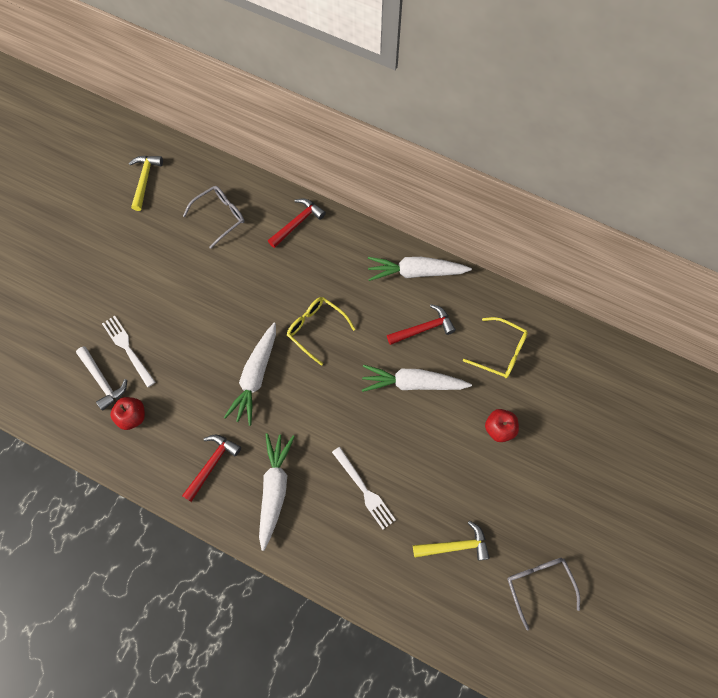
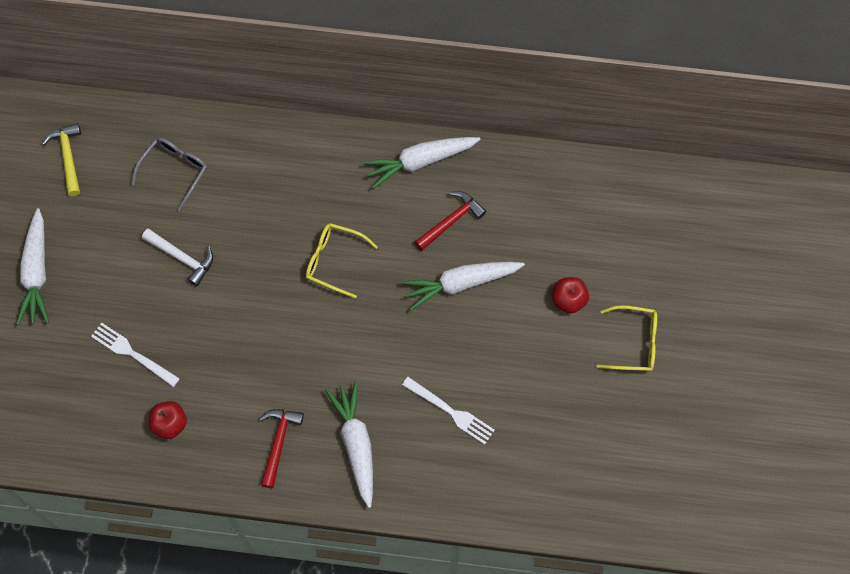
camera: 20 degrees left, 0 degrees up
(102, 381) = (119, 398): white hammer -> white hammer (182, 258)
(255, 376) = (288, 335): white carrot -> white carrot (37, 273)
(297, 223) = (266, 149): red hammer -> none
(455, 546) = (564, 434): yellow hammer -> none
(500, 352) = (542, 218): yellow glasses -> yellow glasses (634, 343)
(538, 585) = (661, 442): grey glasses -> none

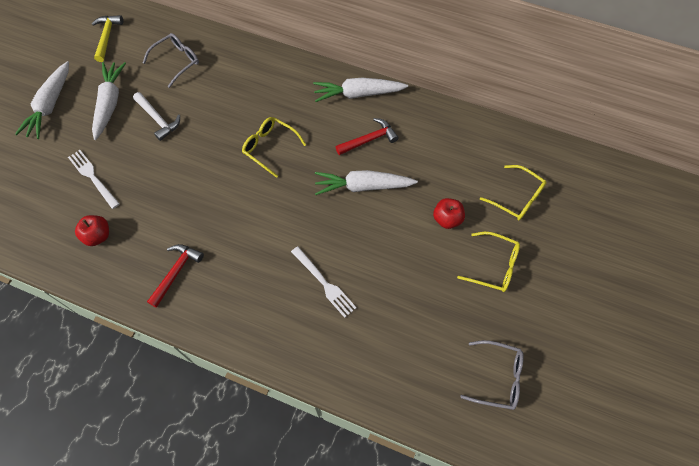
camera: 15 degrees right, 5 degrees down
(356, 445) = (238, 290): white carrot -> white carrot (110, 103)
(642, 253) = (517, 198): none -> yellow glasses
(664, 466) = (497, 377): none -> grey glasses

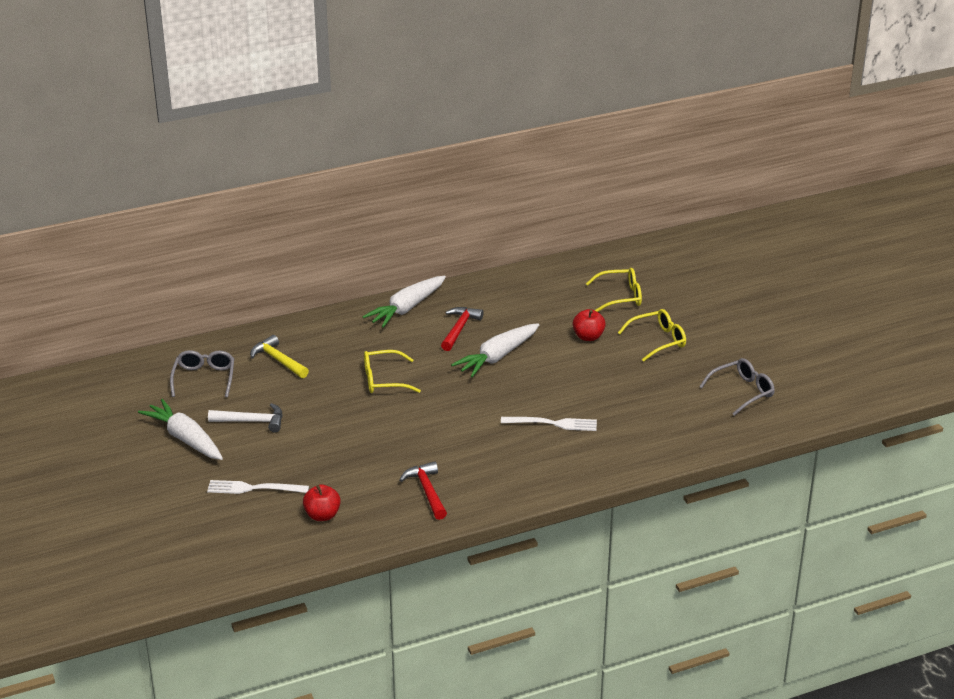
camera: 45 degrees left, 30 degrees down
(50, 105) = (125, 474): white carrot -> none
(107, 37) = (101, 401): yellow hammer -> yellow hammer (278, 360)

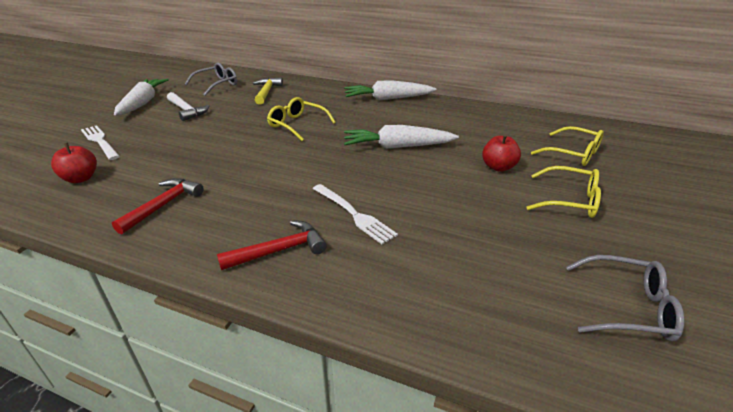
camera: 45 degrees right, 0 degrees up
(459, 329) = (401, 121): red hammer -> red hammer (279, 250)

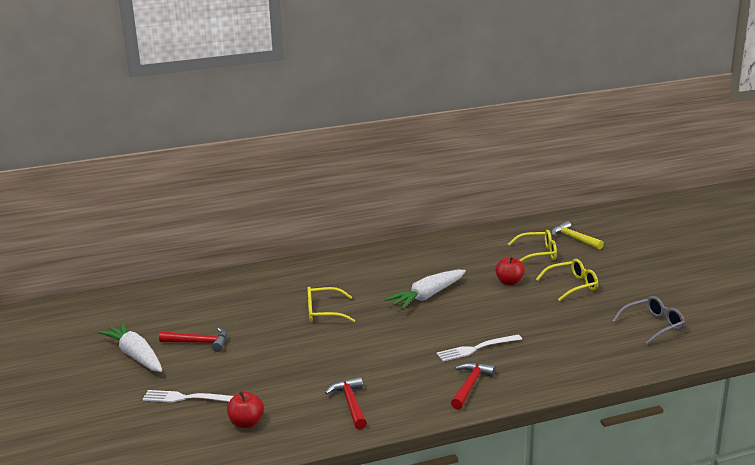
camera: 40 degrees left, 10 degrees down
(186, 111) = (199, 343): white hammer -> red hammer
(217, 85) = (166, 309): grey glasses -> none
(267, 92) = (234, 296): yellow hammer -> yellow hammer (574, 238)
(354, 214) = (476, 349): white fork -> white fork turned 150 degrees clockwise
(388, 99) = (352, 260): white carrot -> none

